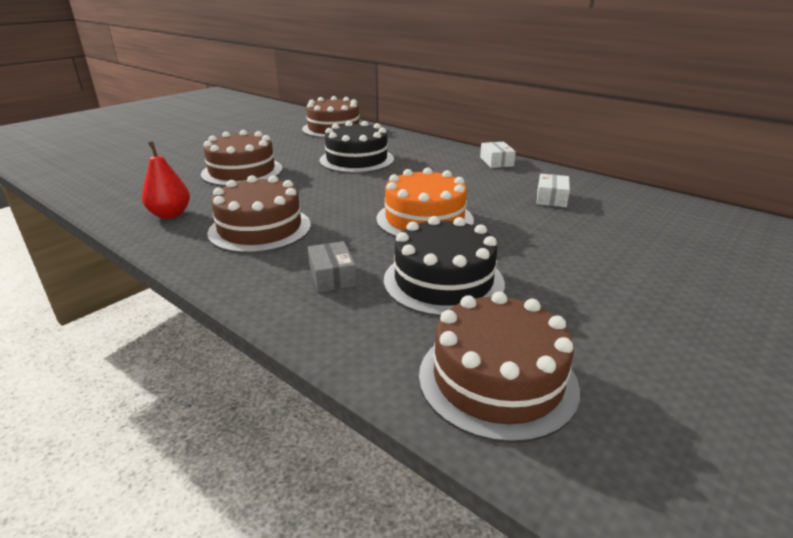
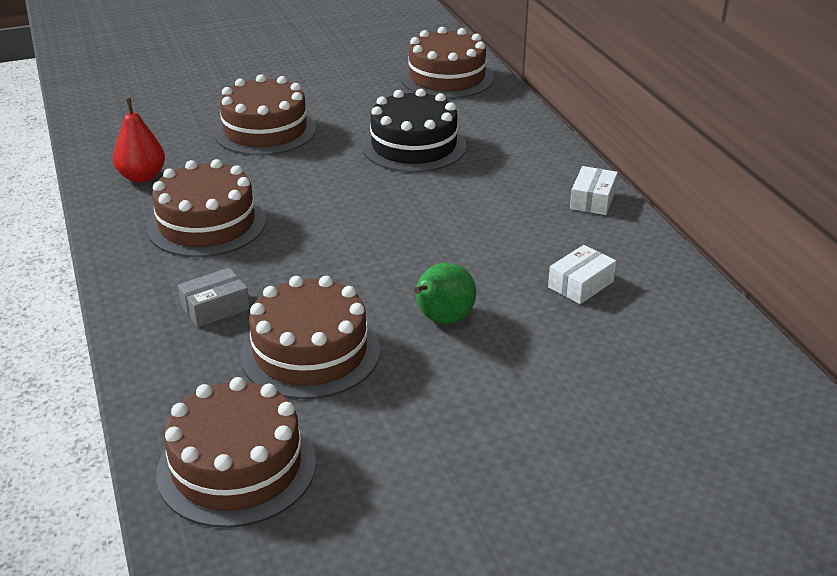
camera: 30 degrees right, 5 degrees up
(332, 276) = (215, 307): grey box -> grey box turned 45 degrees clockwise
(424, 219) = (385, 266): orange cake -> none
(443, 281) = (310, 352): black cake -> brown cake
(502, 236) = (442, 320): none -> green pear

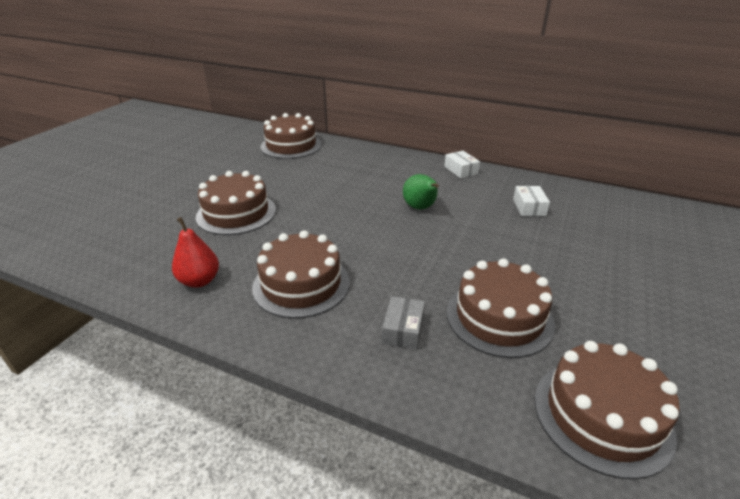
camera: 45 degrees left, 0 degrees up
(414, 146) = (337, 183): black cake -> none
(442, 320) = (516, 257): green pear -> green pear (420, 208)

